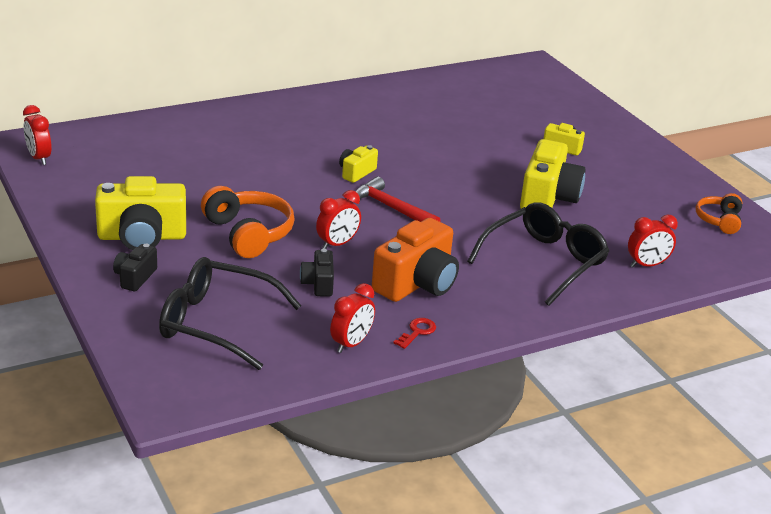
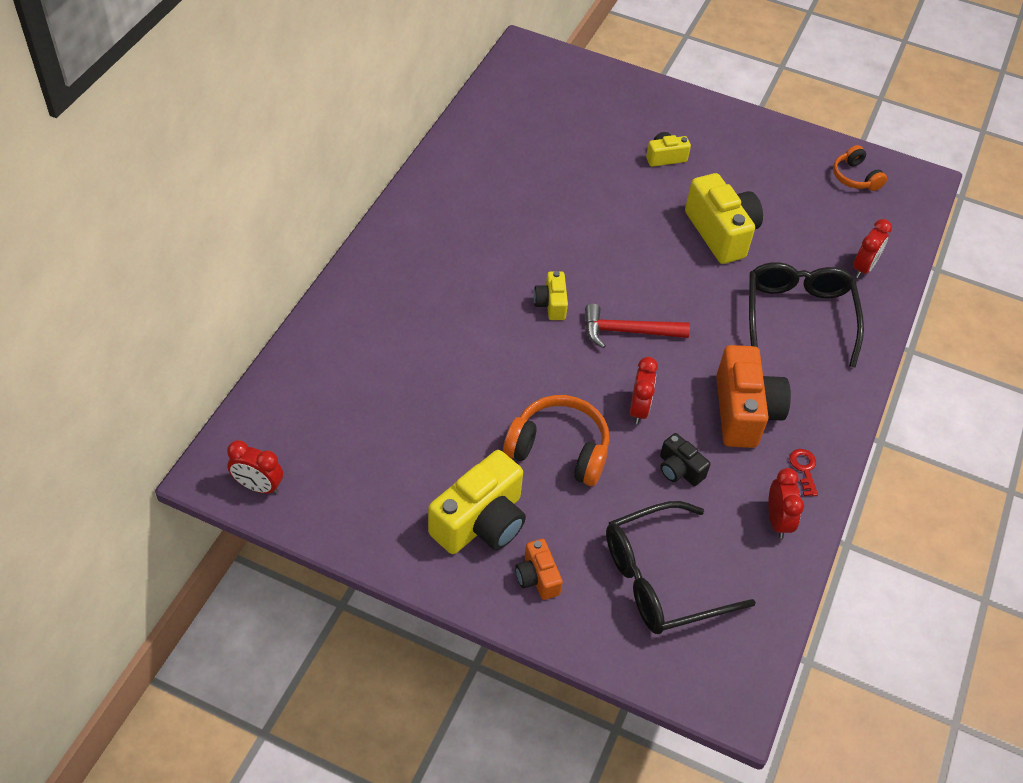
camera: 40 degrees left, 20 degrees up
(135, 277) = (537, 577): black camera -> orange camera

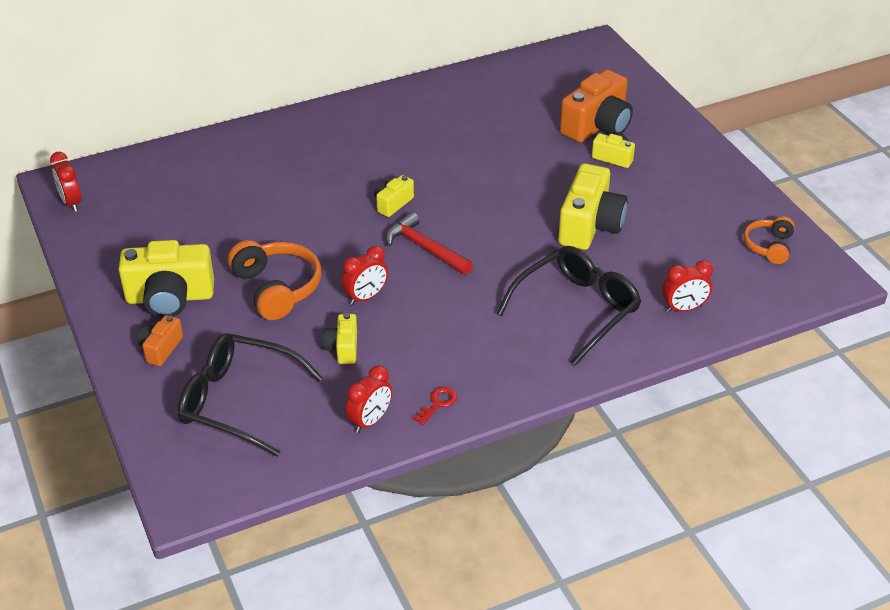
camera: 45 degrees right, 10 degrees down
(679, 469) = (343, 348): black camera -> yellow camera
(744, 412) = (442, 343): orange camera -> orange camera (597, 126)

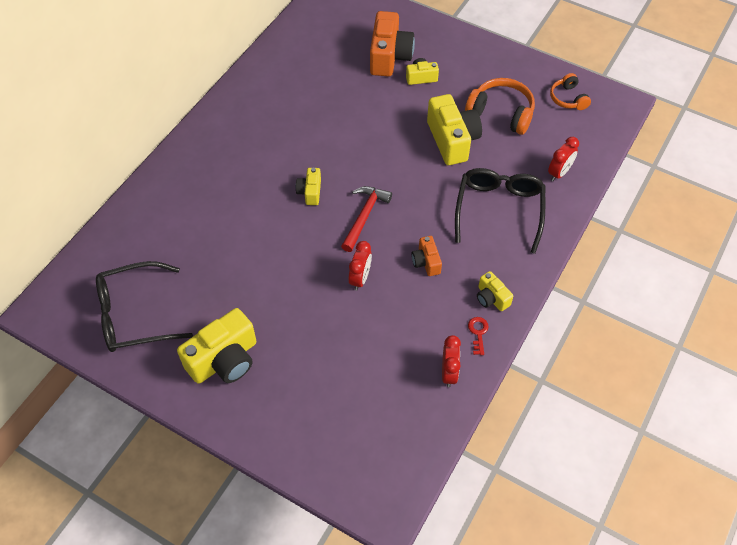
camera: 35 degrees left, 15 degrees up
(71, 203) = (68, 323): red clock -> none
(161, 349) = (258, 405): orange camera -> orange camera (426, 262)
(238, 401) = (350, 413): black glasses -> black glasses (134, 315)
(276, 288) = (293, 307): orange headphones -> orange headphones (501, 113)
(343, 348) = (381, 328): yellow camera -> yellow camera (491, 298)
(425, 248) = (364, 216): red hammer -> red hammer turned 105 degrees clockwise

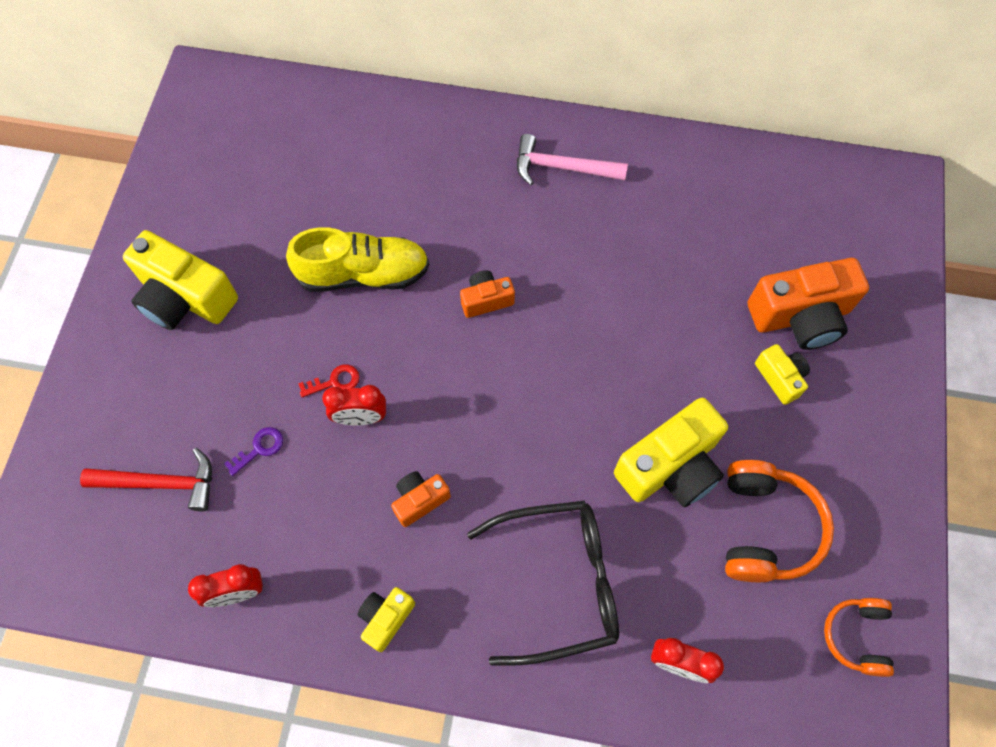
camera: 70 degrees right, 10 degrees up
(134, 315) = (222, 174): black glasses -> none
(237, 127) = (562, 168): none -> pink hammer
(259, 251) = (363, 274): none -> yellow shoe
(310, 192) = (486, 300): yellow camera -> orange camera
(357, 339) = (259, 449): none -> purple key
(364, 216) = (470, 386): red hammer -> red hammer (161, 483)
(478, 333) = (317, 616): red key -> red key (334, 381)
(568, 98) = (857, 636): orange headphones -> orange headphones turned 45 degrees counterclockwise

